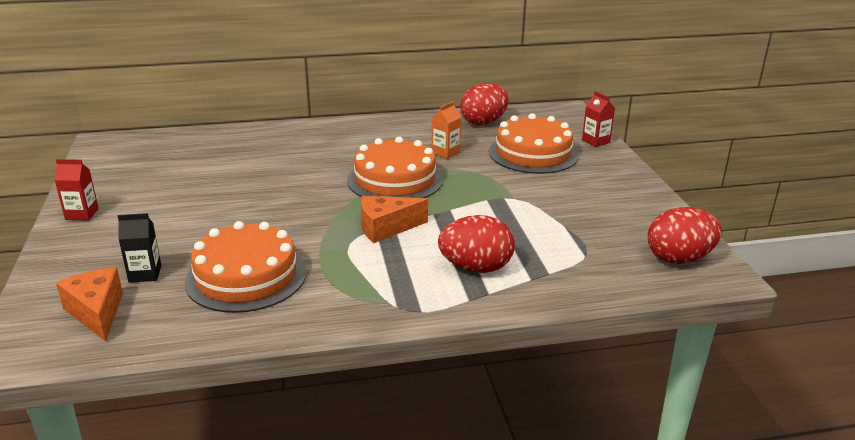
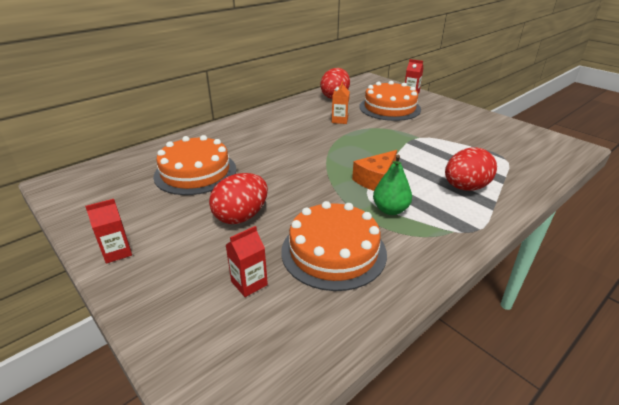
camera: 30 degrees left, 5 degrees up
(97, 312) = (253, 338): orange cheese -> none
(145, 274) = (249, 283): black carton -> red carton
(355, 261) = (390, 210): none -> green pear
(395, 180) = (334, 146): orange cake -> orange cake (195, 172)
(679, 258) = (548, 145): red egg -> red egg (241, 216)

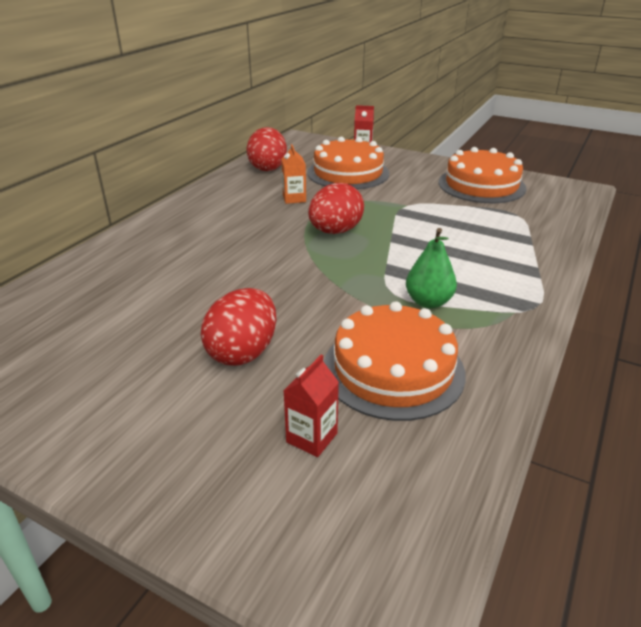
camera: 20 degrees left, 0 degrees up
(117, 252) = (88, 446): red carton -> none
(195, 172) = (134, 305): orange cake -> orange cake (481, 185)
(376, 180) = (388, 268): orange cheese -> none
(465, 187) = (496, 257): red egg -> red egg (335, 231)

